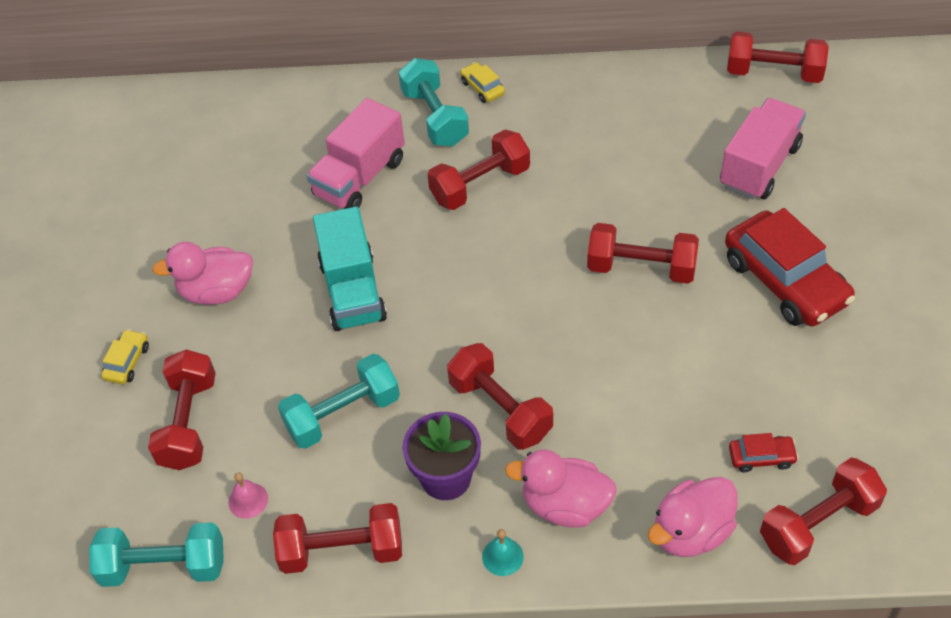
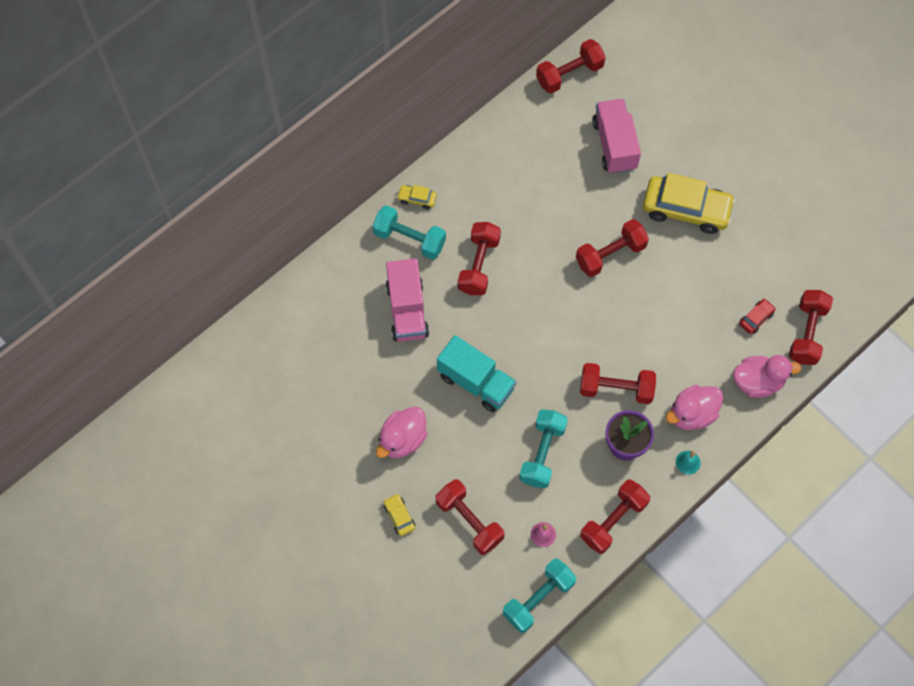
camera: 45 degrees left, 15 degrees up
(691, 532) = (758, 382): pink duck -> pink duck turned 105 degrees counterclockwise
(785, 281) = (686, 209): red car -> yellow car

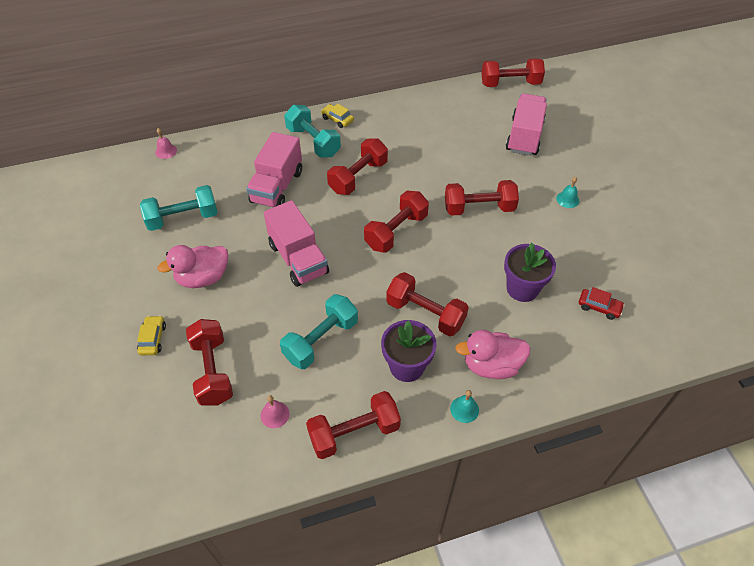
camera: 25 degrees right, 15 degrees down
(266, 314) = (166, 151): none -> pink bell
(476, 382) = (298, 259): turquoise truck -> pink truck
(538, 599) = (228, 477): turquoise dumbbell -> turquoise dumbbell (183, 218)
(685, 327) = (522, 288): none -> purple flower pot
(686, 209) = (567, 199): yellow car -> turquoise bell
(756, 318) = (599, 307): red car -> red car turned 45 degrees clockwise
(758, 382) = (576, 364): pink duck -> none
(807, 333) = (649, 340): red dumbbell -> red dumbbell (396, 231)

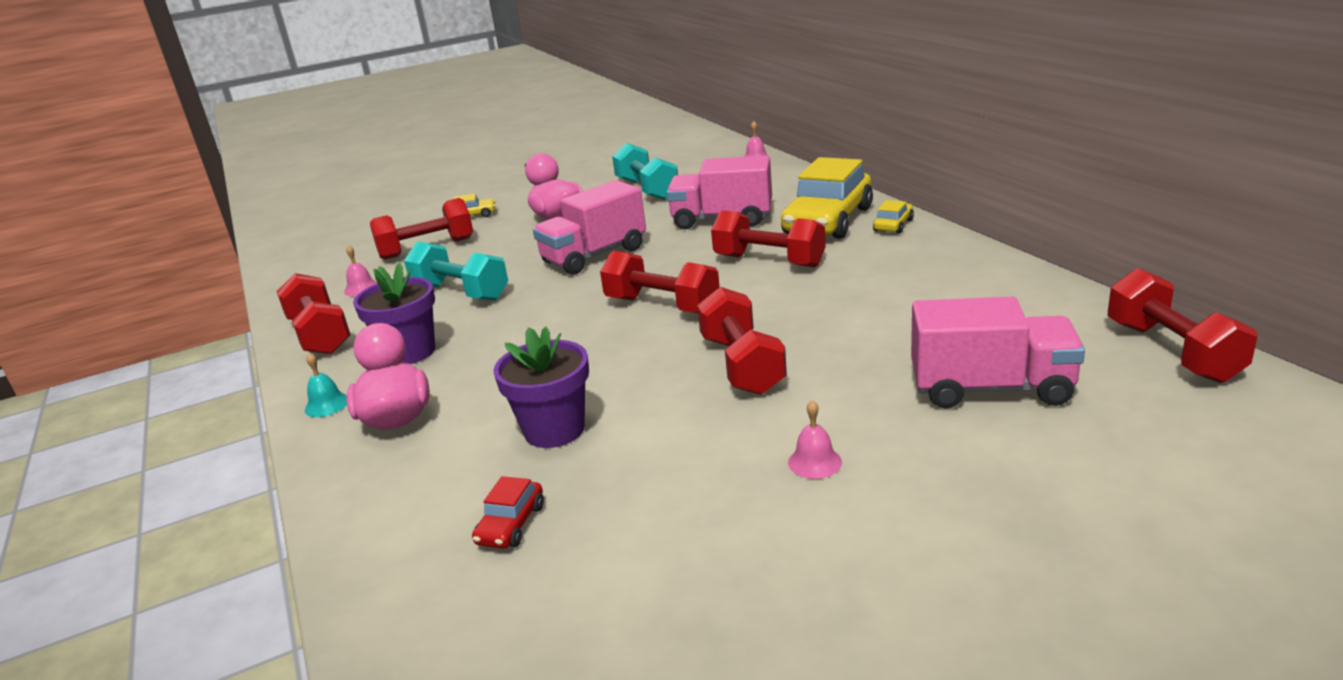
camera: 85 degrees right, 25 degrees down
(313, 142) = (828, 221): turquoise dumbbell -> yellow car
(425, 313) = (501, 351): red dumbbell -> none
(567, 199) = (814, 462): turquoise bell -> pink bell

